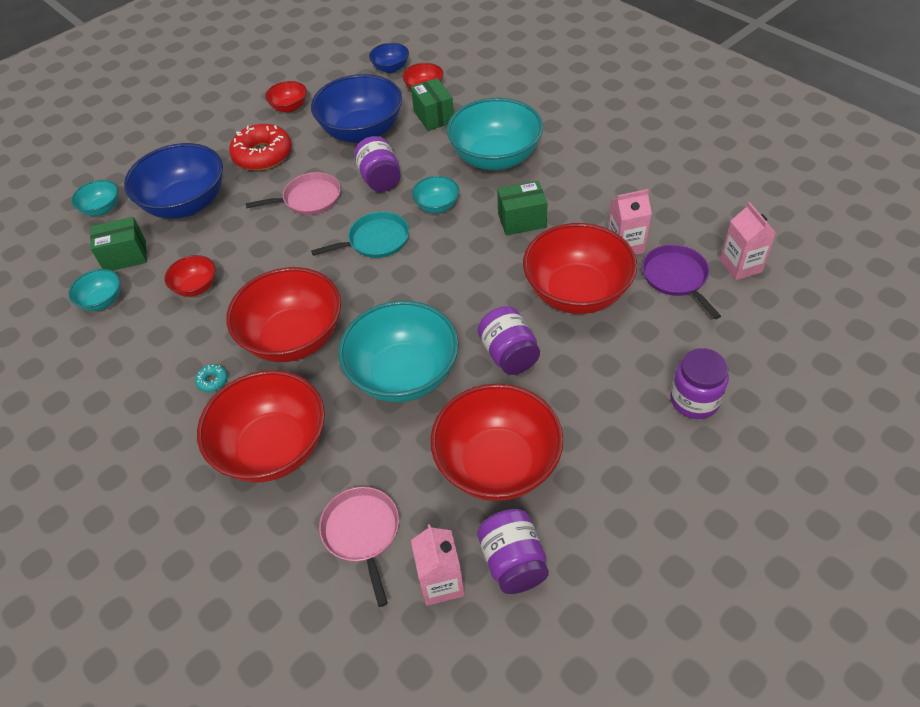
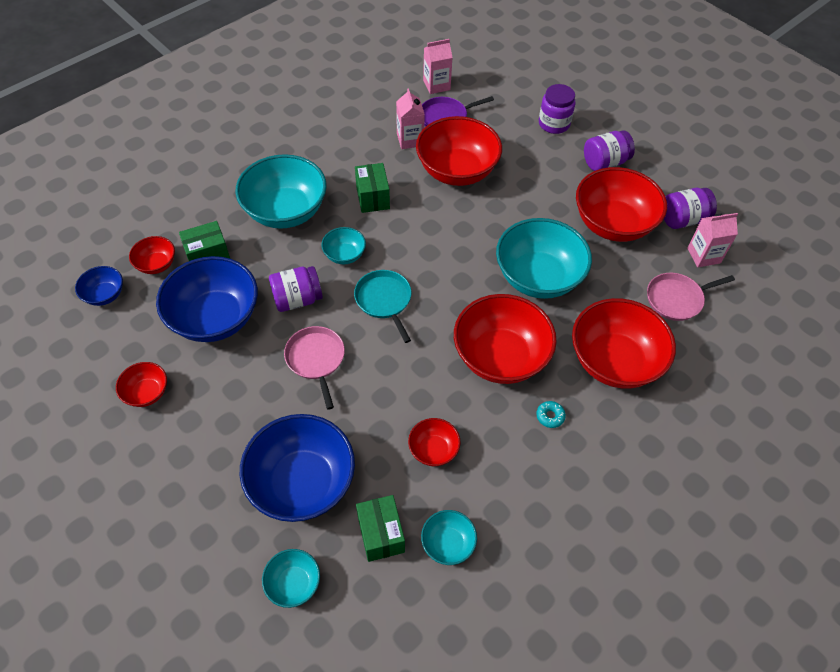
camera: 95 degrees left, 5 degrees up
(263, 155) = (232, 412): red donut -> none
(509, 354) = (517, 213): purple jar -> purple jar (605, 162)

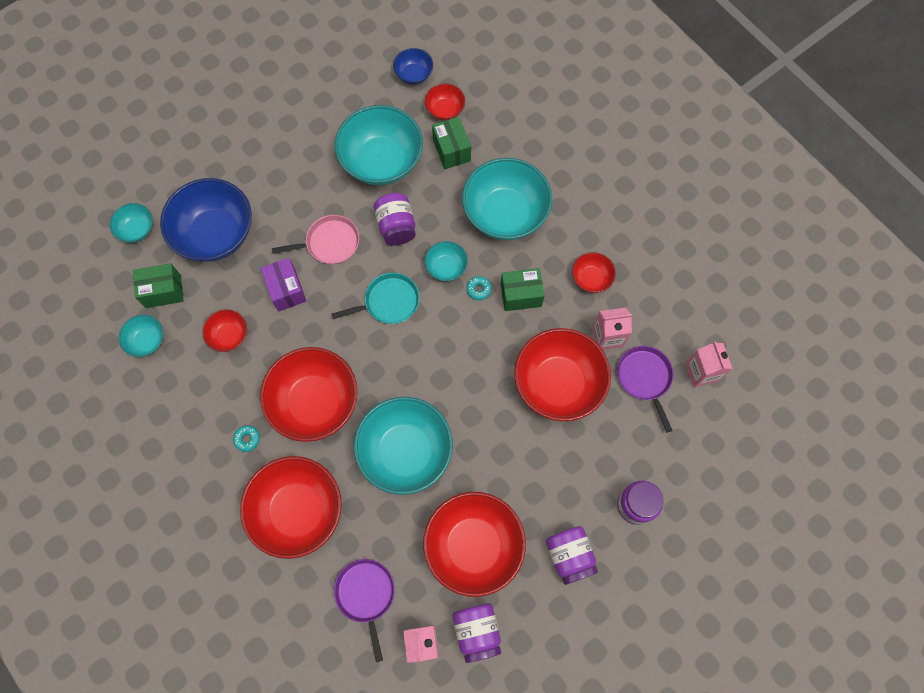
camera: 95 degrees right, 15 degrees up
(147, 393) = (312, 117): red bowl -> red bowl (591, 278)
(215, 318) = (381, 161): blue bowl -> turquoise bowl
(368, 229) = (478, 289): none -> turquoise donut
(374, 396) = (286, 290): none -> purple box
(676, 299) = (366, 594): pink pan -> purple pan

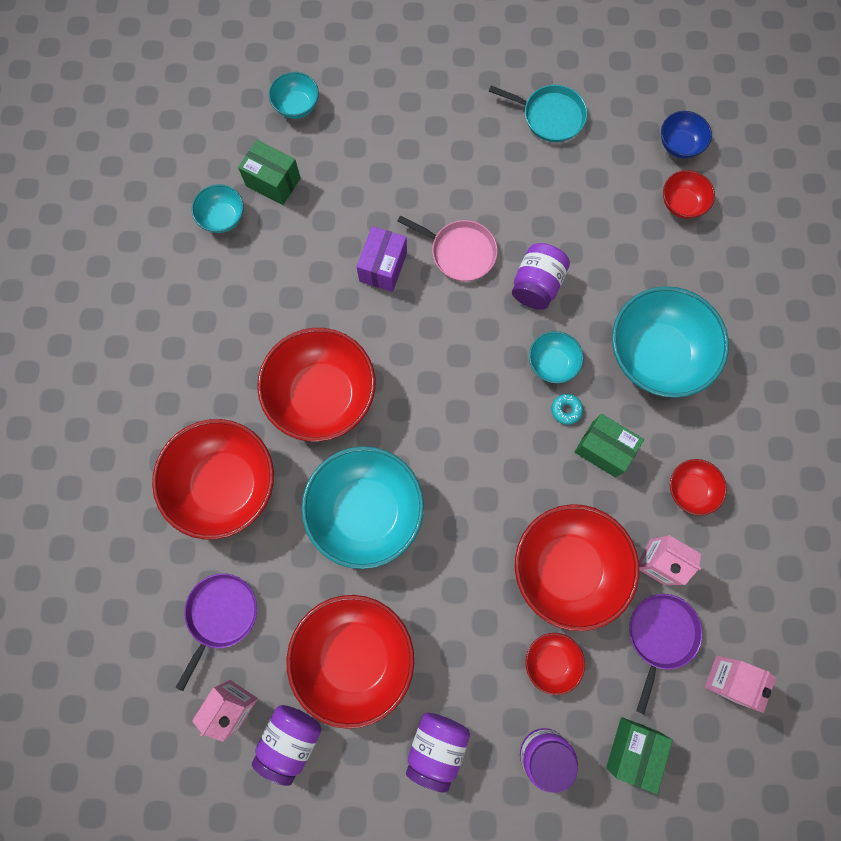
camera: 40 degrees right, 5 degrees up
(216, 234) = (362, 163): blue bowl -> none
(229, 335) = (297, 269): red bowl -> red bowl (551, 661)
(247, 439) = (235, 380): turquoise donut -> none
(381, 161) = (575, 209): turquoise bowl -> none
(389, 302) = (469, 353): turquoise pan -> turquoise pan (550, 116)
(451, 150) = (654, 250): green box -> green box (632, 749)

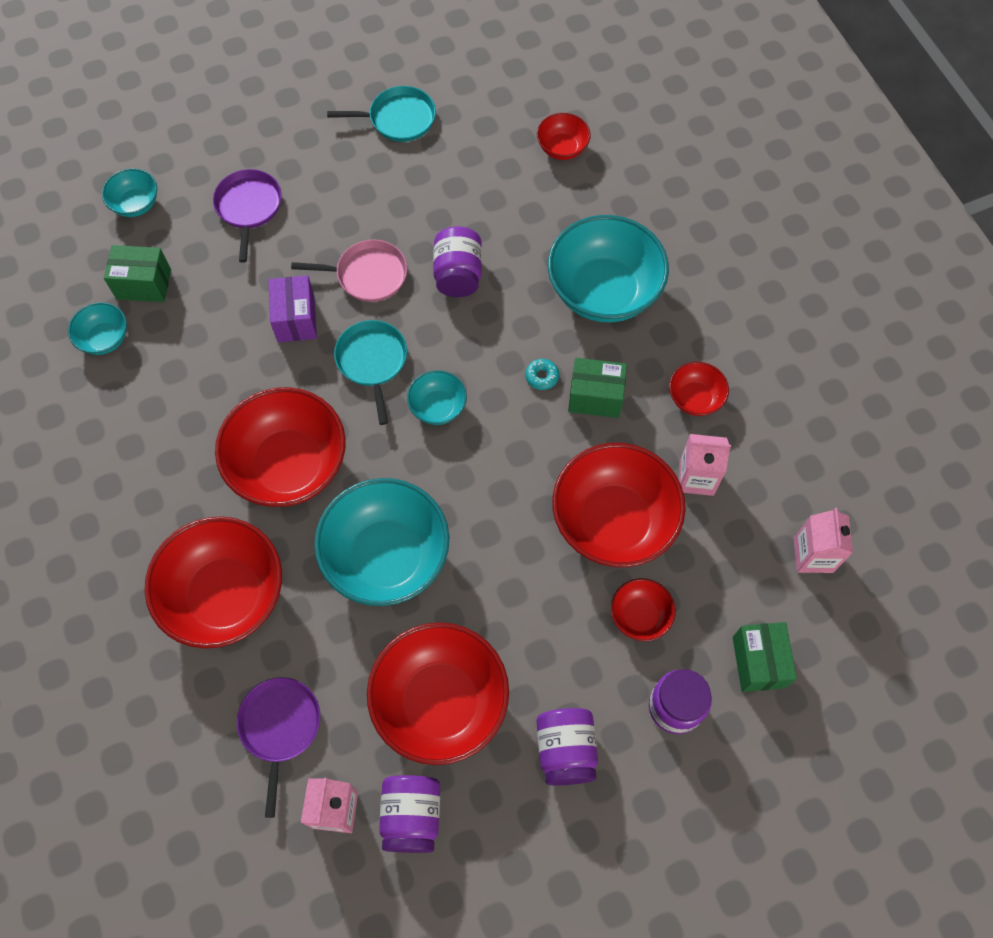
camera: 25 degrees left, 10 degrees down
(429, 333) = (372, 361): none -> turquoise pan
(552, 363) = (508, 339): turquoise bowl -> turquoise bowl (438, 407)
(660, 635) = (732, 543): purple pan -> purple pan (249, 207)
(679, 145) = (534, 98): blue bowl -> none

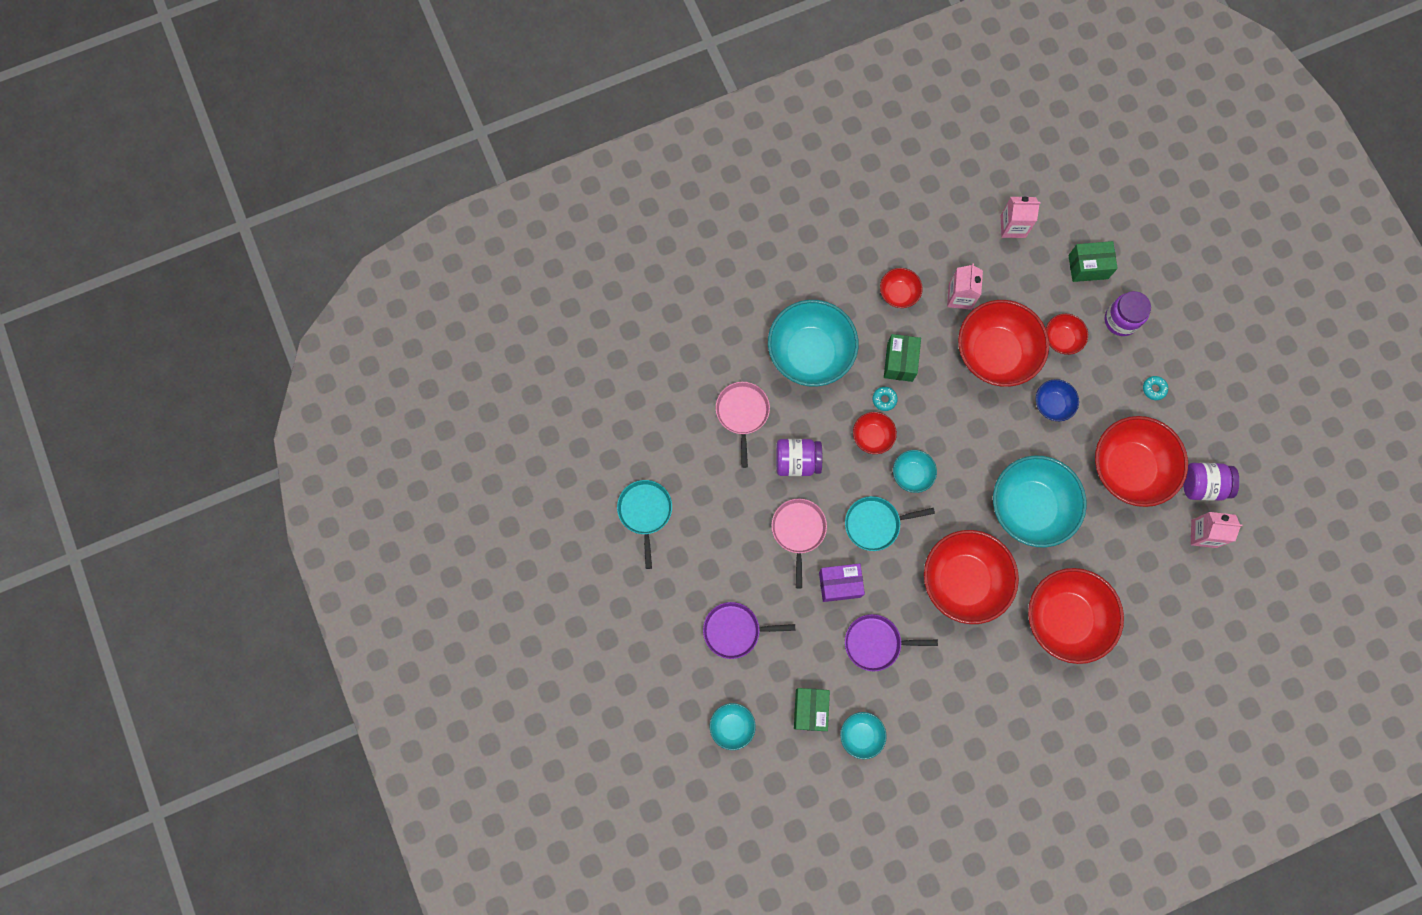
camera: 90 degrees left, 10 degrees up
(280, 727) = (1153, 573): purple pan -> purple pan (875, 643)
(521, 216) = (742, 413): none -> pink pan
(538, 596) = (1052, 404): none -> blue bowl
(562, 148) = (676, 380): red bowl -> red bowl (872, 437)
(565, 750) = (1154, 389): purple jar -> turquoise donut

